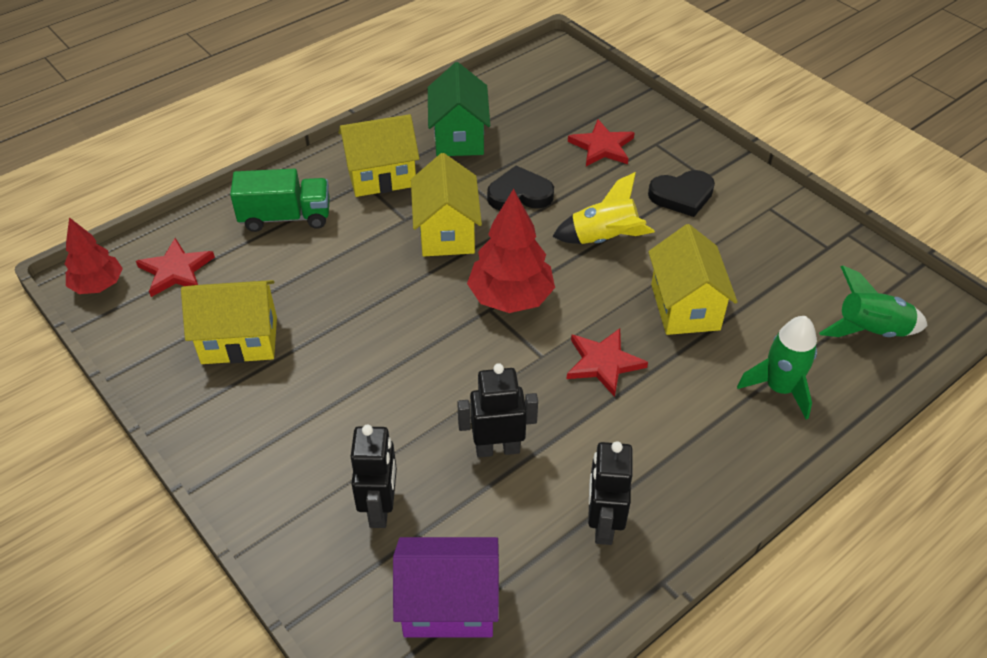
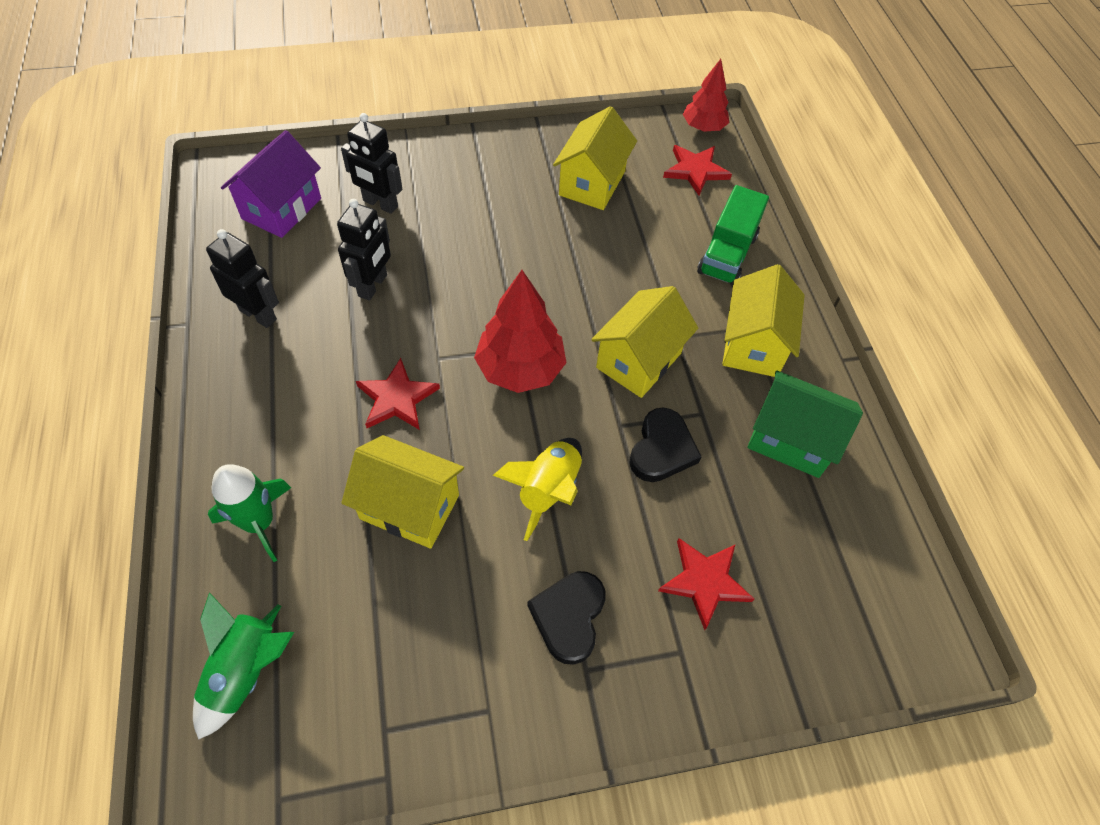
camera: 115 degrees right, 10 degrees up
(446, 232) = (638, 360): yellow house -> yellow house turned 75 degrees counterclockwise

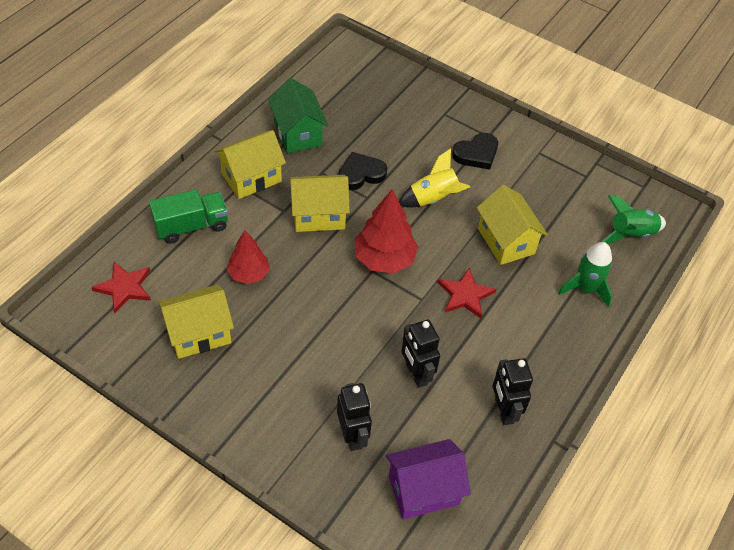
camera: 135 degrees left, 5 degrees down
(373, 286) = (416, 374): black robot -> black robot turned 90 degrees counterclockwise
(703, 127) = (68, 313): red tree -> red tree (248, 274)
(705, 582) = (407, 123): red star -> none

